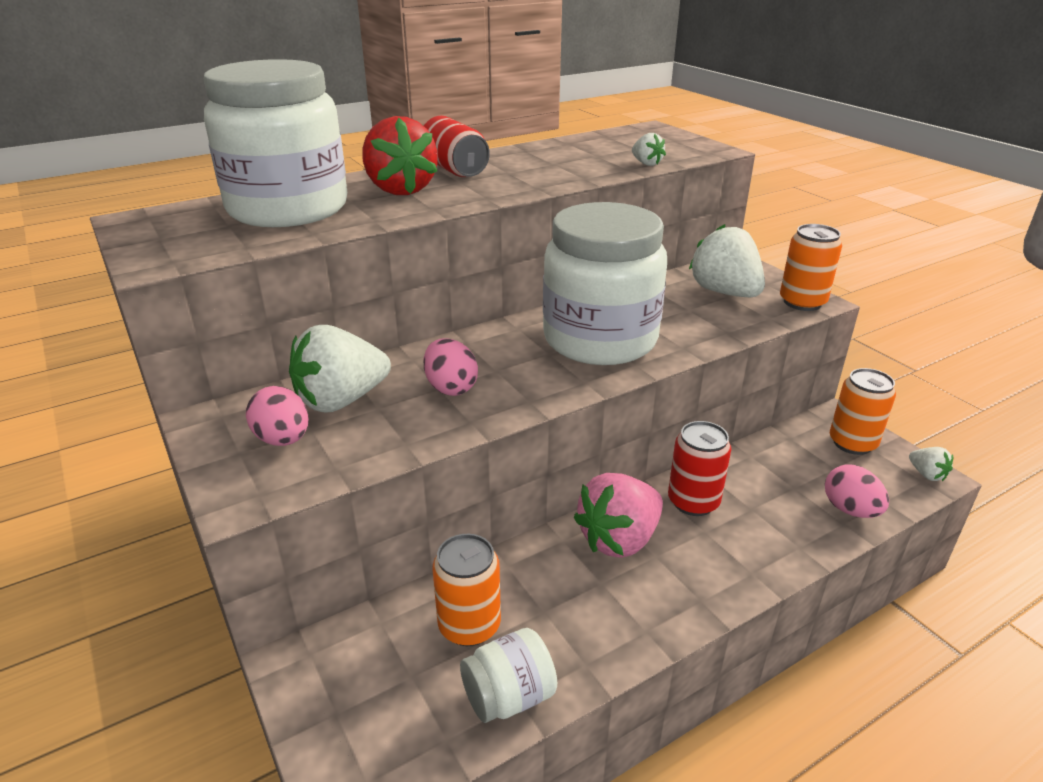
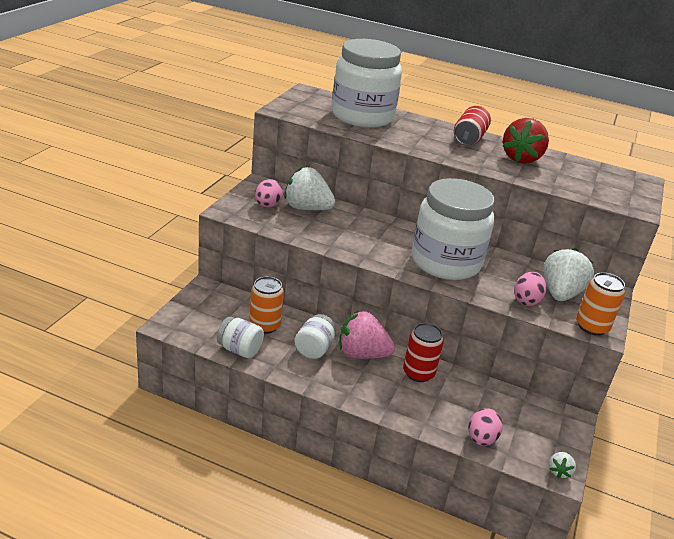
camera: 50 degrees right, 0 degrees up
(400, 190) = (422, 133): red strawberry -> red strawberry (521, 159)
(451, 387) = (349, 232): pink egg -> pink egg (526, 300)
(572, 589) = (314, 349): none -> white jar
(646, 164) = (571, 190): white strawberry -> none
(852, 443) = (552, 430): orange can -> none

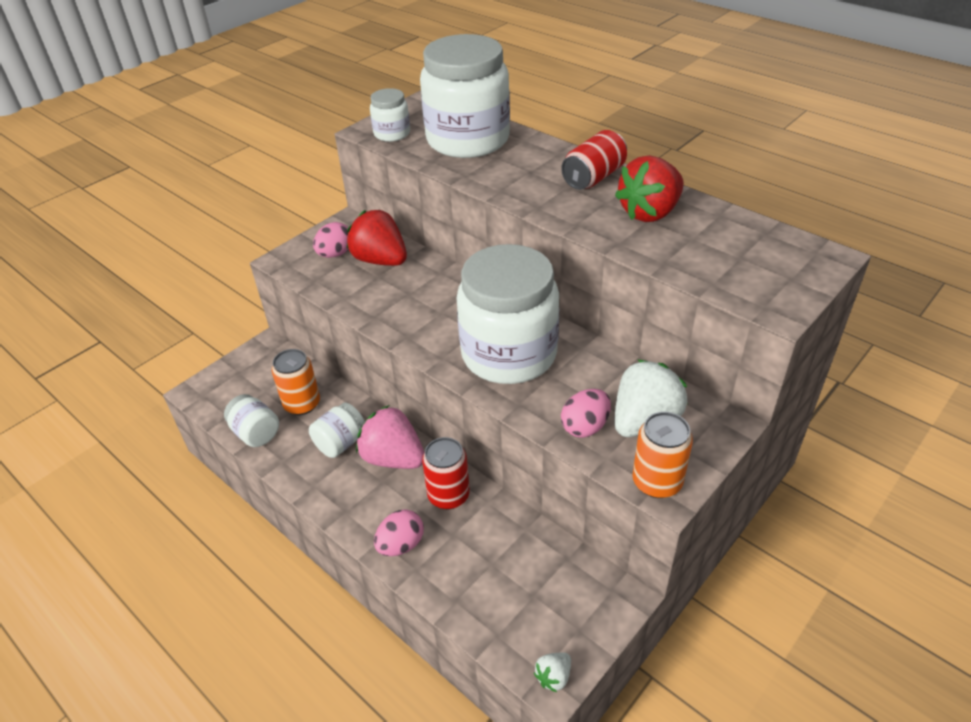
camera: 25 degrees right, 10 degrees up
(301, 112) = (392, 134): none -> white jar
(307, 208) = (380, 260): white strawberry -> red strawberry
(481, 439) = (474, 606): pink egg -> pink egg (401, 545)

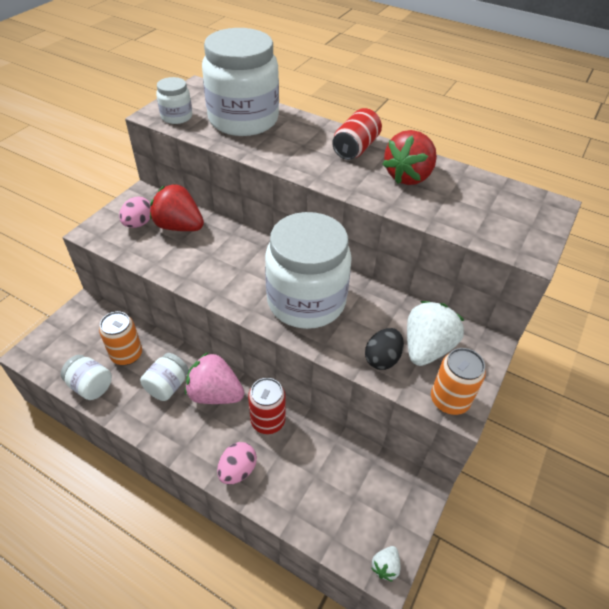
camera: 15 degrees left, 5 degrees up
(585, 427) = (382, 359): pink egg -> black egg

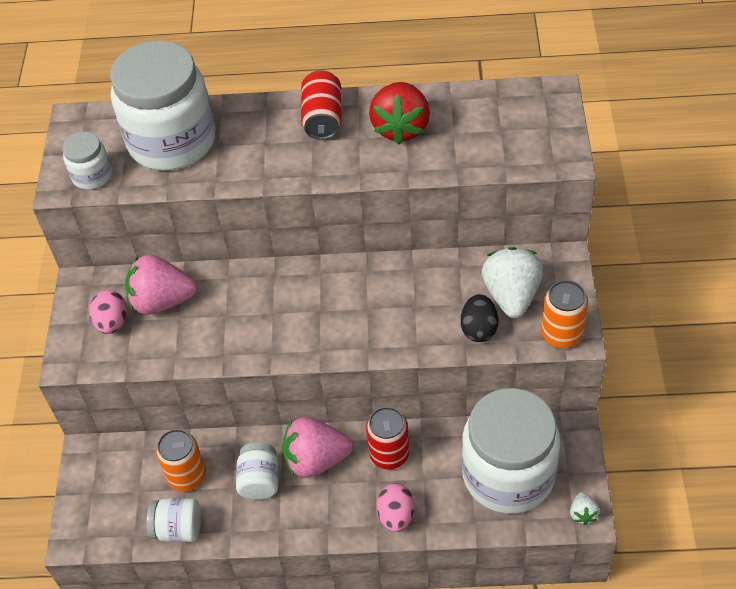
camera: 25 degrees left, 5 degrees up
(179, 226) = (162, 301): red strawberry -> pink strawberry
(306, 301) = (366, 311): white jar -> white jar (508, 474)

